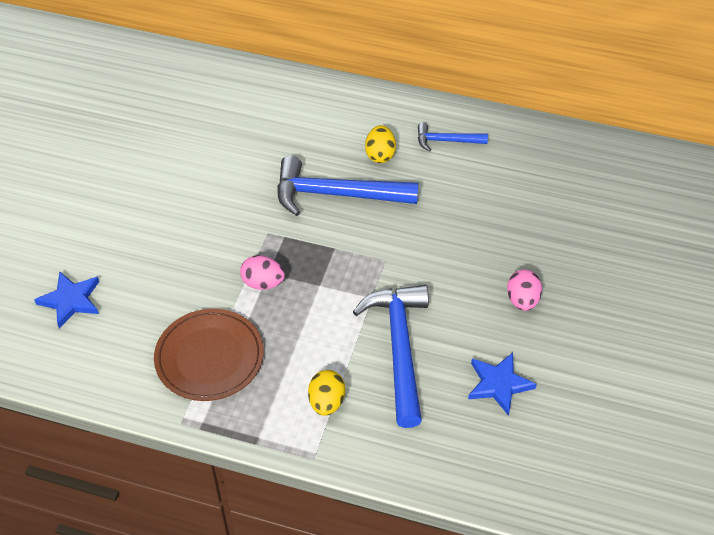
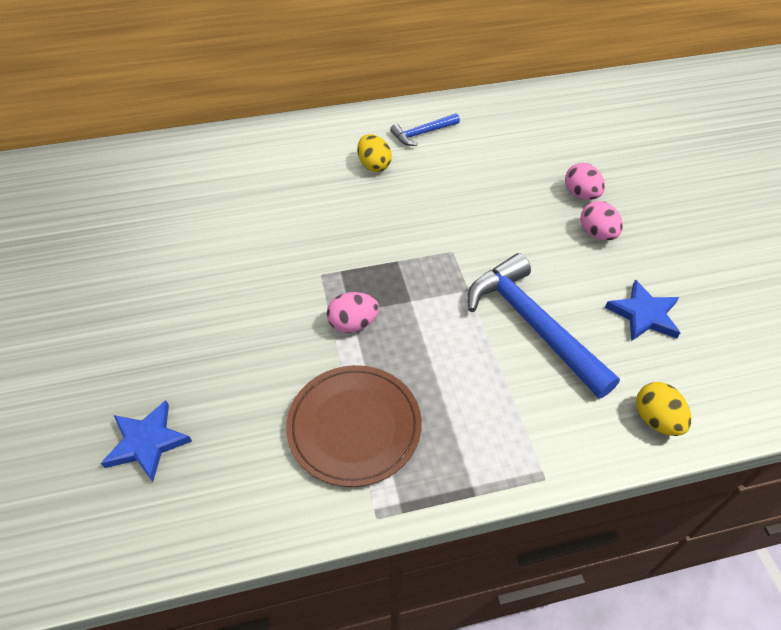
camera: 30 degrees left, 0 degrees up
(326, 402) = (509, 411): yellow egg -> yellow egg (656, 419)
(336, 194) = (361, 213): blue hammer -> none
(540, 259) = (581, 195): none -> pink egg

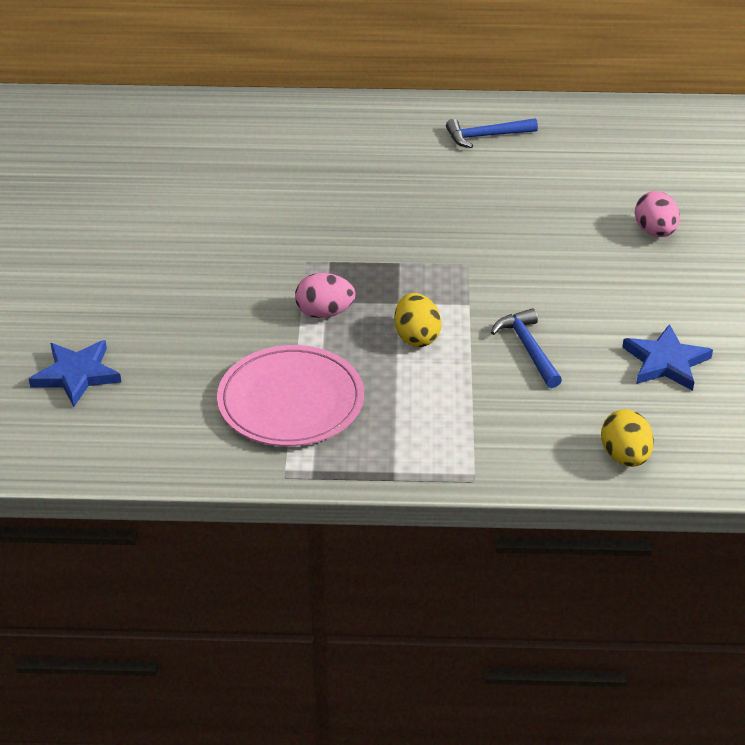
camera: 15 degrees right, 10 degrees down
(354, 426) = (291, 401): brown plate -> pink plate
(374, 165) = (411, 162): yellow egg -> yellow egg (416, 337)
(533, 325) = (528, 349): blue hammer -> blue hammer, size x0.52
(597, 234) = (653, 275): pink egg -> none

